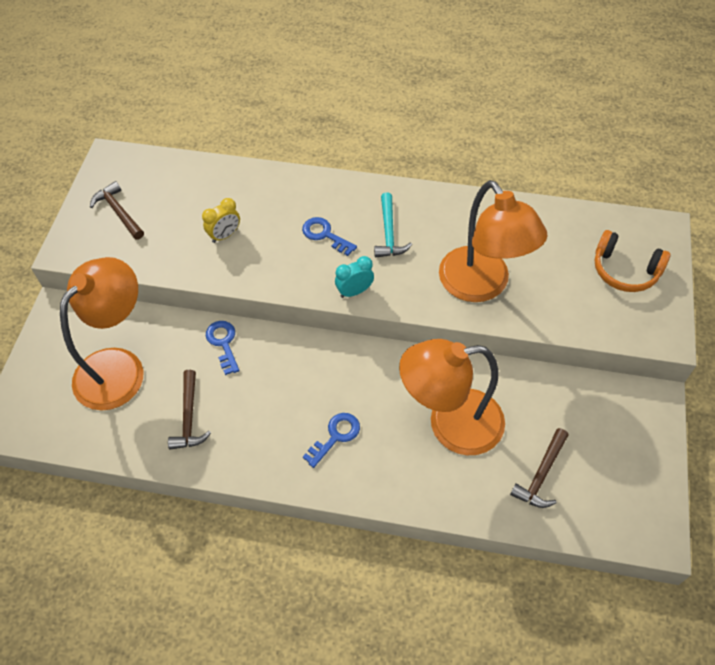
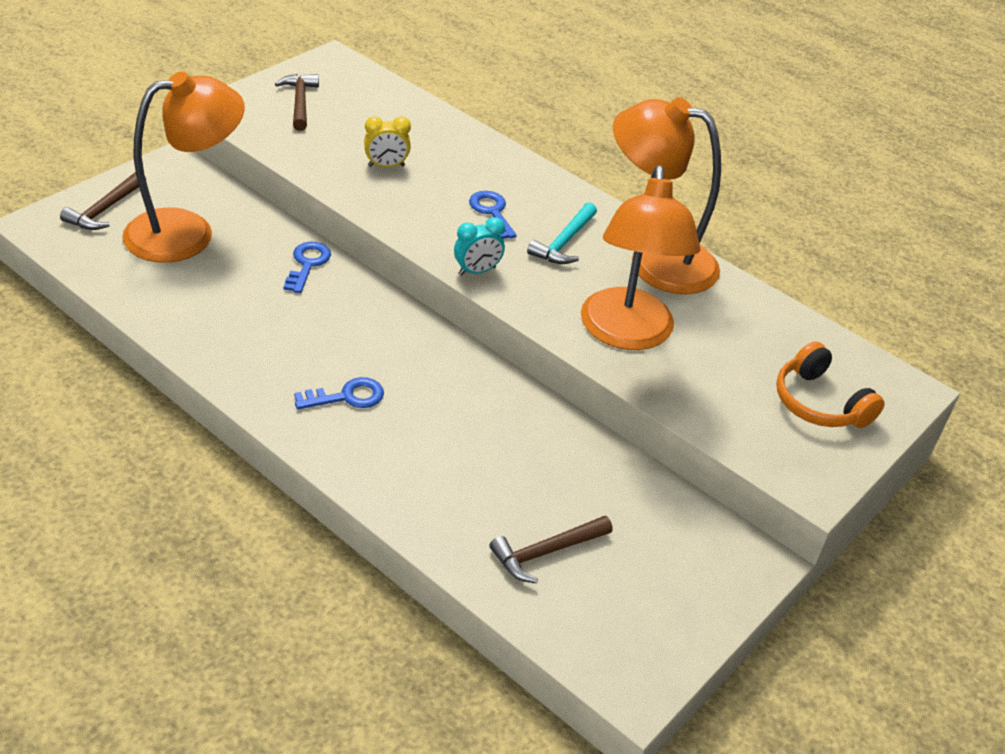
camera: 25 degrees right, 15 degrees down
(189, 417) = (214, 304): brown hammer -> brown hammer (105, 209)
(354, 291) = (477, 271): turquoise clock -> turquoise clock turned 150 degrees clockwise
(450, 424) = (483, 452): orange lamp -> orange lamp (655, 260)

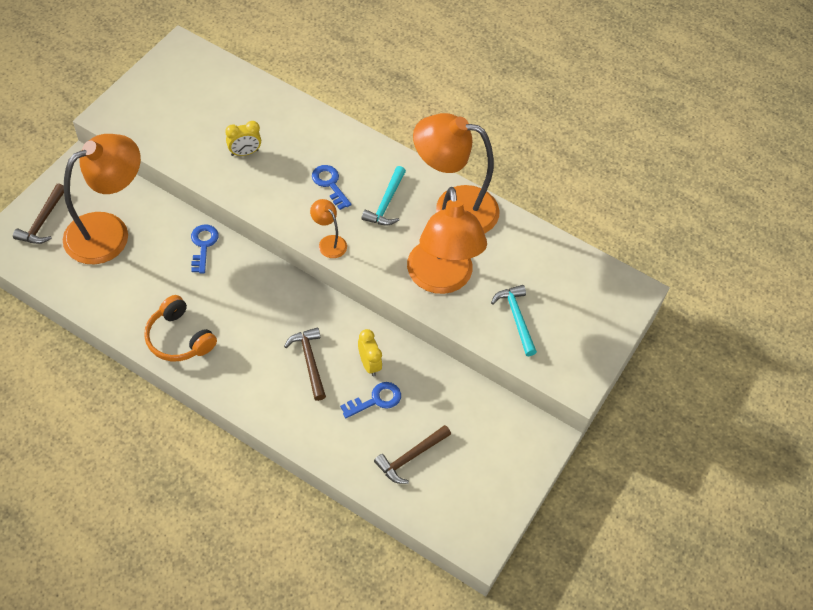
camera: 10 degrees left, 15 degrees up
(300, 102) = (166, 99): brown hammer -> brown hammer (309, 362)
(346, 397) = (256, 358): blue key -> blue key (376, 400)
(477, 271) = (329, 242): turquoise clock -> orange lamp
(506, 429) = (369, 364): none -> yellow clock
(729, 394) = (516, 318): none -> turquoise hammer
(819, 403) = (576, 314): orange headphones -> orange headphones (179, 338)

